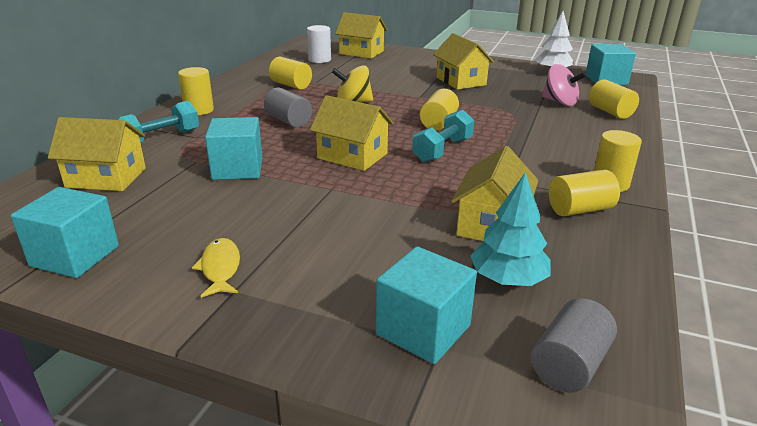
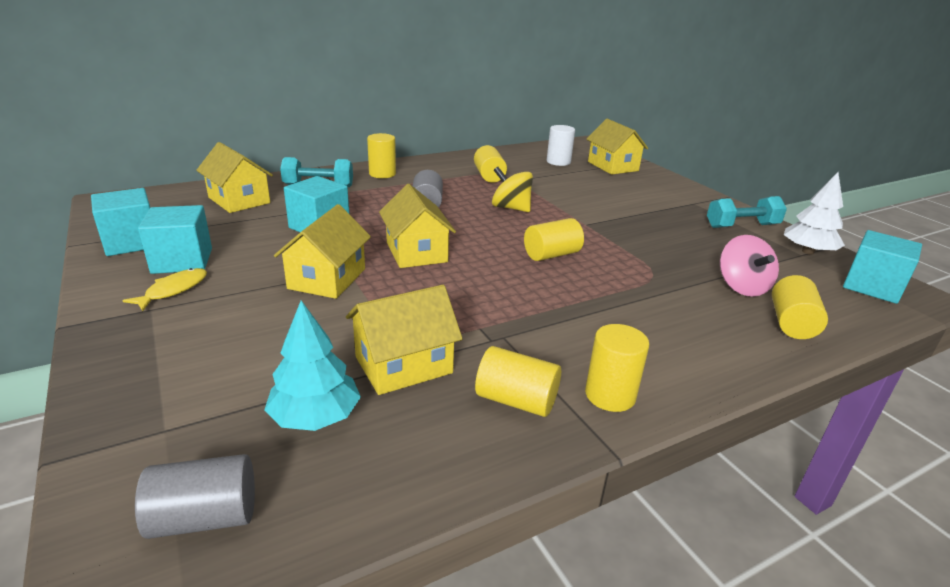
camera: 40 degrees right, 0 degrees up
(423, 330) = (181, 410): turquoise cube -> turquoise cube (182, 261)
(442, 150) = (502, 280): turquoise dumbbell -> turquoise dumbbell (742, 226)
(461, 81) = (662, 224): yellow house -> yellow house (327, 279)

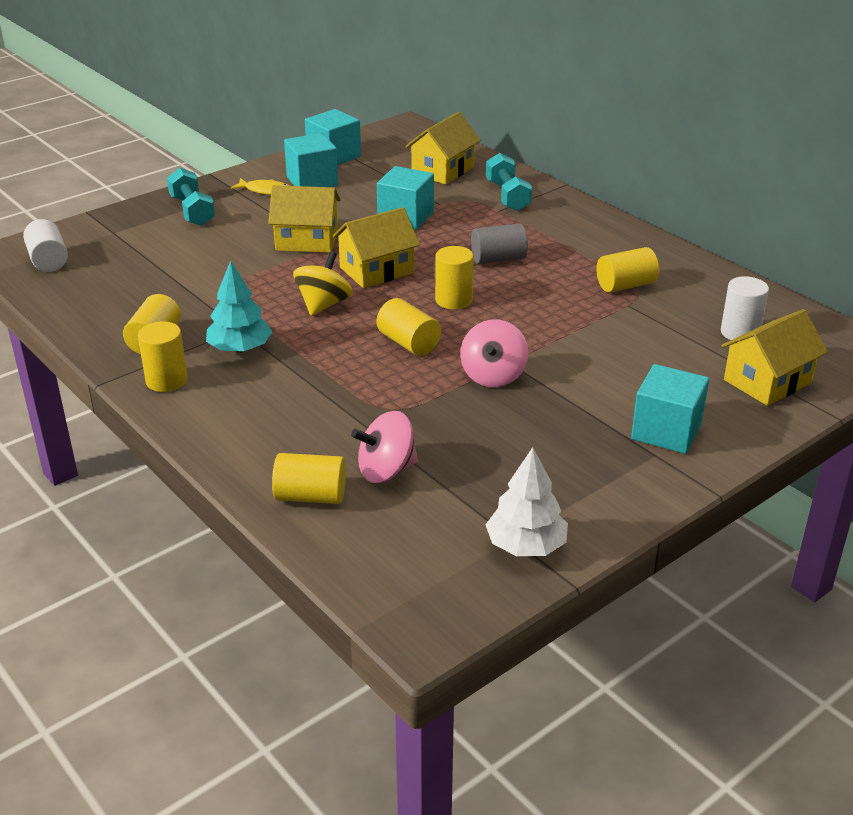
camera: 80 degrees right, 5 degrees up
(205, 517) = (48, 260): grey cylinder -> white cylinder
(315, 417) = (129, 272): turquoise tree -> turquoise tree (240, 349)
(382, 174) = (573, 221): yellow cylinder -> yellow cylinder (453, 300)
(403, 365) = (190, 292): yellow house -> none
(511, 208) = (525, 309): yellow spinning top -> yellow spinning top (323, 305)
(604, 231) = (493, 375): none -> pink spinning top
(742, 226) = (588, 493): turquoise dumbbell -> turquoise dumbbell (192, 211)
(872, 286) = (434, 587): turquoise cube -> turquoise cube (666, 431)

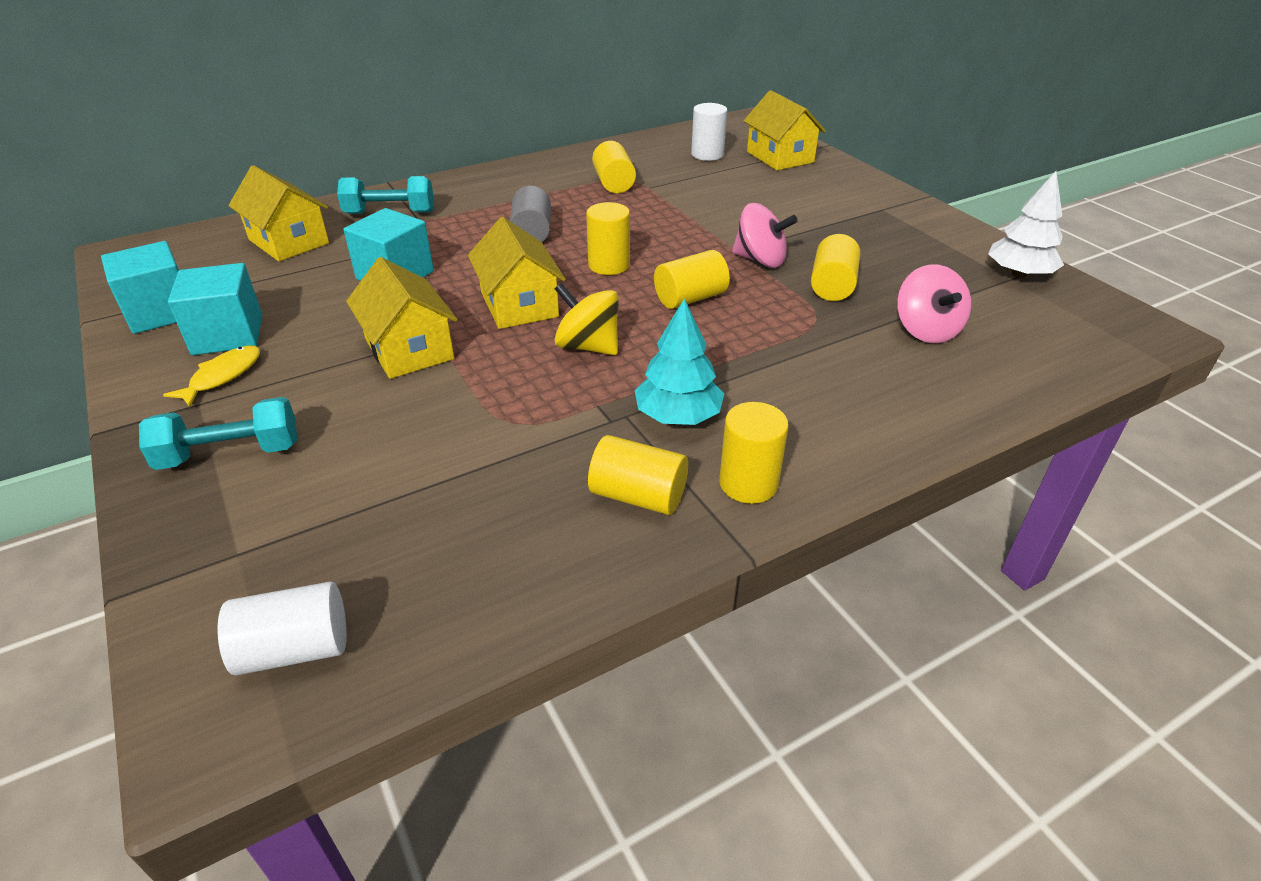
camera: 80 degrees left, 5 degrees up
(307, 240) = (409, 349): yellow house -> yellow house turned 45 degrees counterclockwise
(311, 496) = (979, 377): yellow cylinder -> yellow cylinder (832, 286)
(666, 431) = (850, 200): turquoise cube -> none

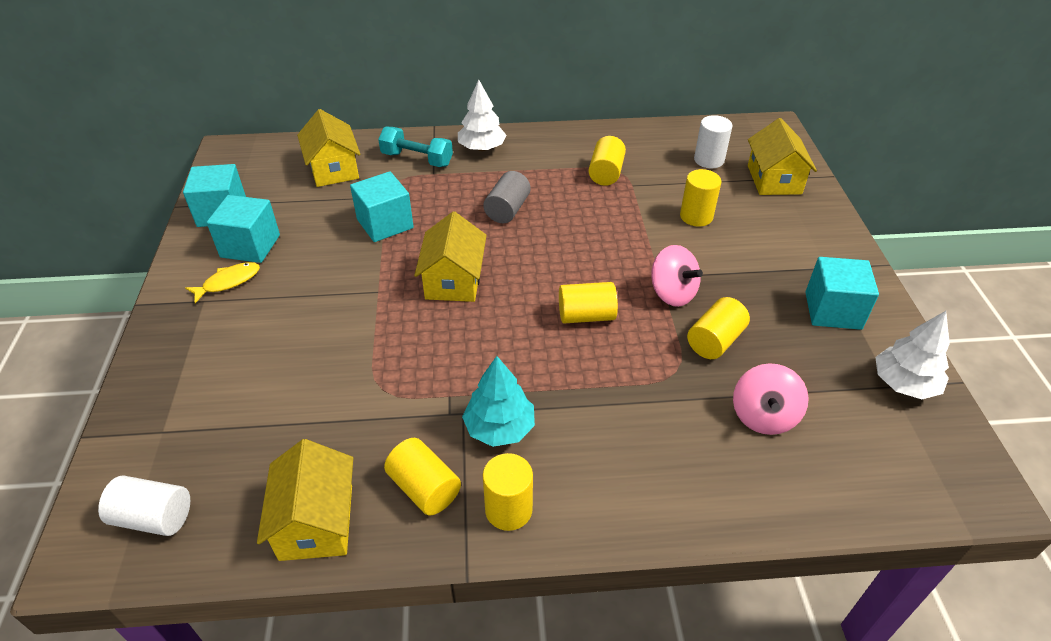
camera: 25 degrees right, 5 degrees up
(230, 454) = (199, 350): turquoise dumbbell -> none
(409, 349) = (354, 298): yellow house -> yellow house (316, 522)
(460, 189) = (482, 148): none -> white tree
(588, 346) = (477, 338): yellow spinning top -> none
(609, 265) = (545, 261): yellow cylinder -> yellow cylinder (696, 216)
(915, 238) = (833, 310): none -> turquoise cube

